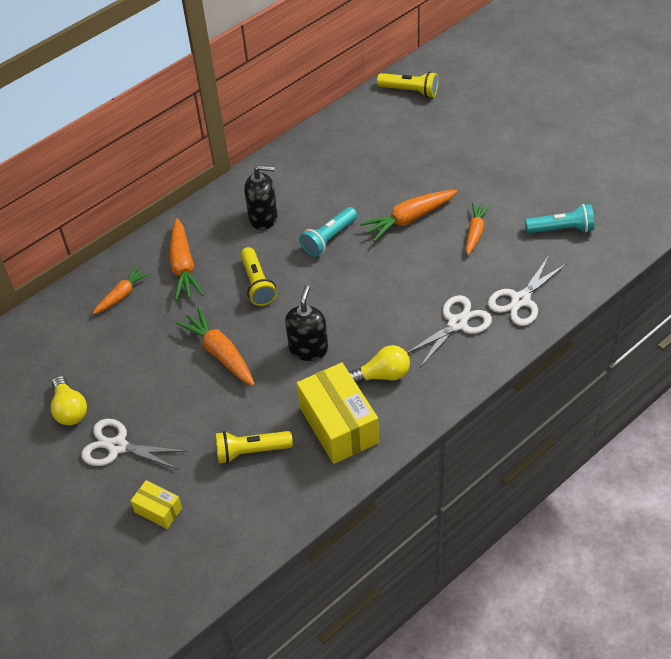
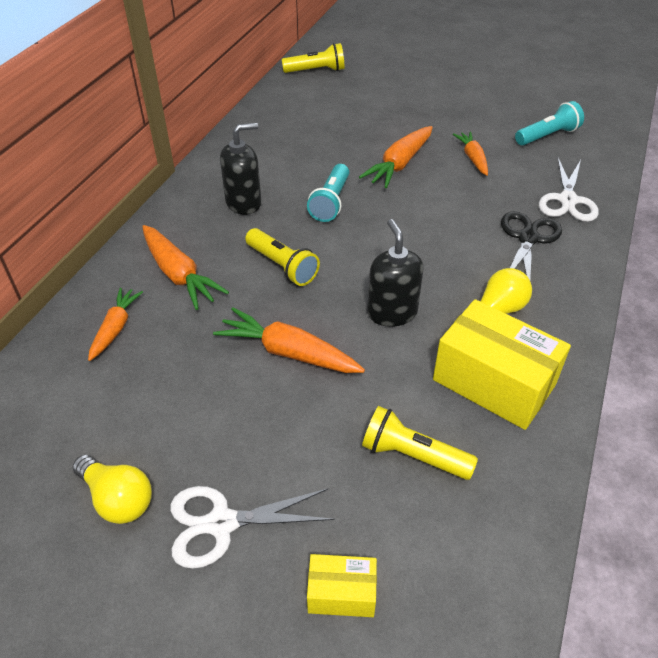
camera: 30 degrees left, 5 degrees down
(251, 451) = (412, 455): yellow flashlight -> yellow flashlight turned 60 degrees clockwise
(457, 323) = (528, 238): white scissors -> black scissors

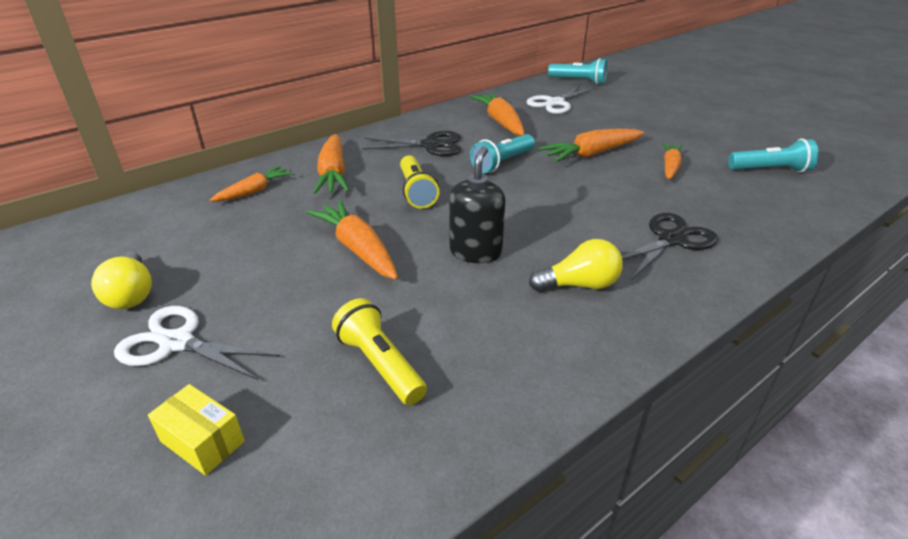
camera: 30 degrees right, 10 degrees down
(244, 203) = (430, 145): black soap dispenser -> black scissors
(286, 150) = (500, 122): none -> orange carrot
(316, 71) = (579, 81): yellow flashlight -> turquoise flashlight
(493, 382) = (518, 339): yellow box -> none
(567, 200) = (747, 223): white scissors -> white scissors (555, 103)

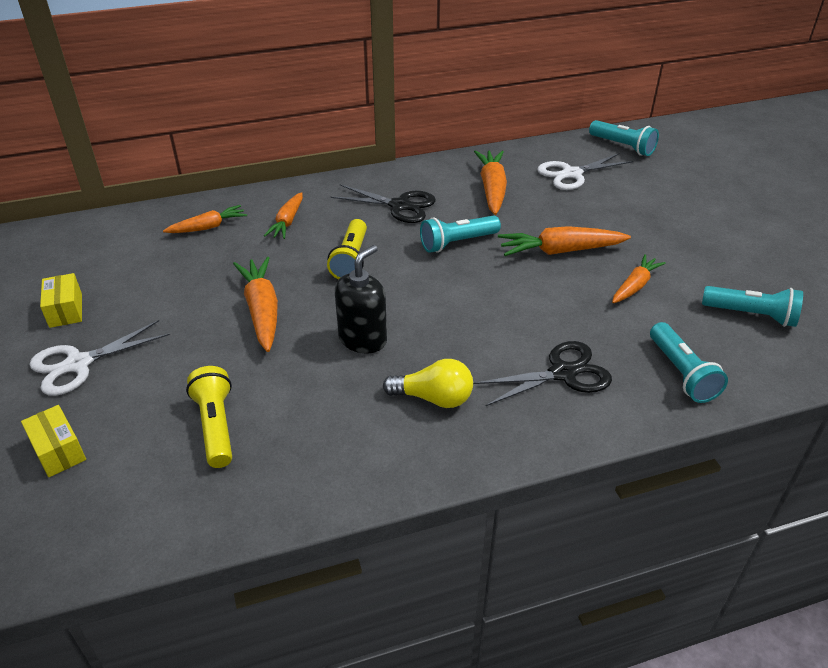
camera: 20 degrees right, 5 degrees up
(131, 294) = (66, 310): yellow light bulb -> yellow box
(177, 343) = (78, 364): white scissors -> white scissors turned 75 degrees counterclockwise
(333, 174) = (287, 222): orange carrot -> orange carrot, size x0.65
(761, 219) = (681, 373): none -> turquoise flashlight

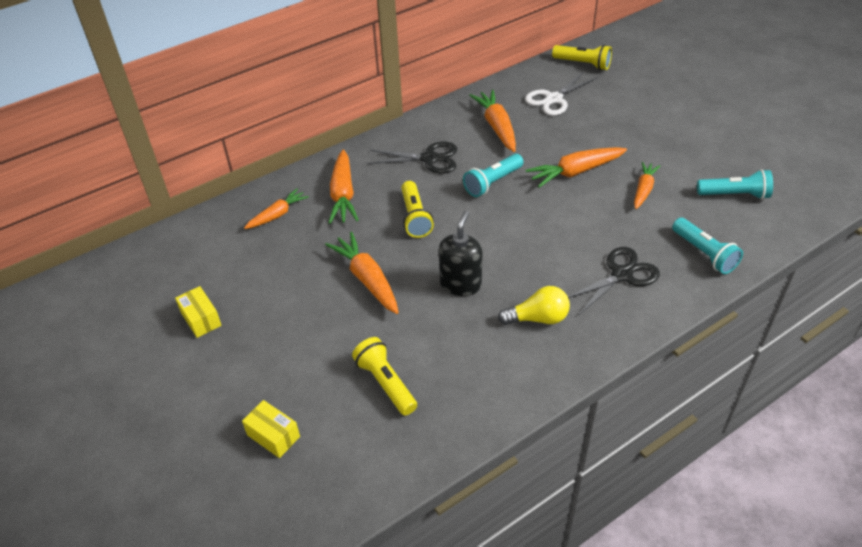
camera: 15 degrees left, 5 degrees up
(78, 364) = (243, 362): white scissors -> none
(287, 222) = (343, 194): orange carrot -> orange carrot, size x1.53
(623, 146) = (583, 64): turquoise flashlight -> yellow flashlight

